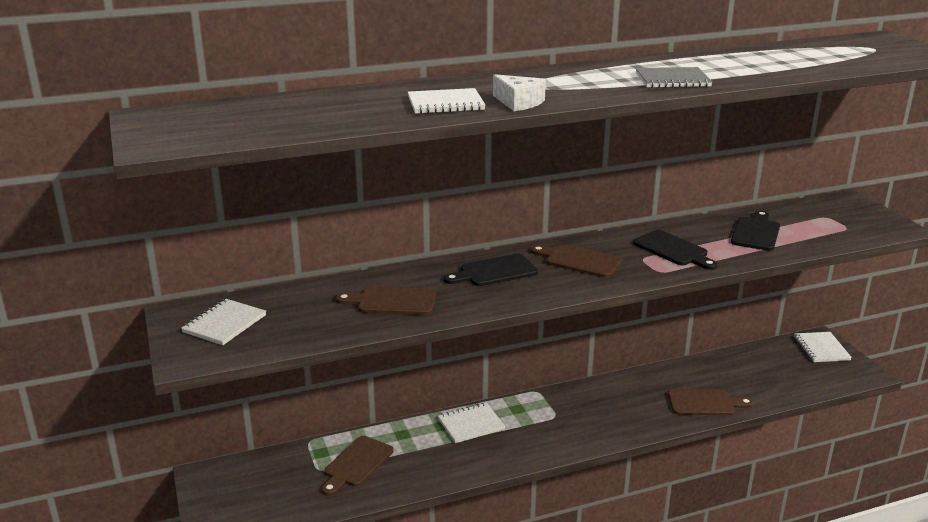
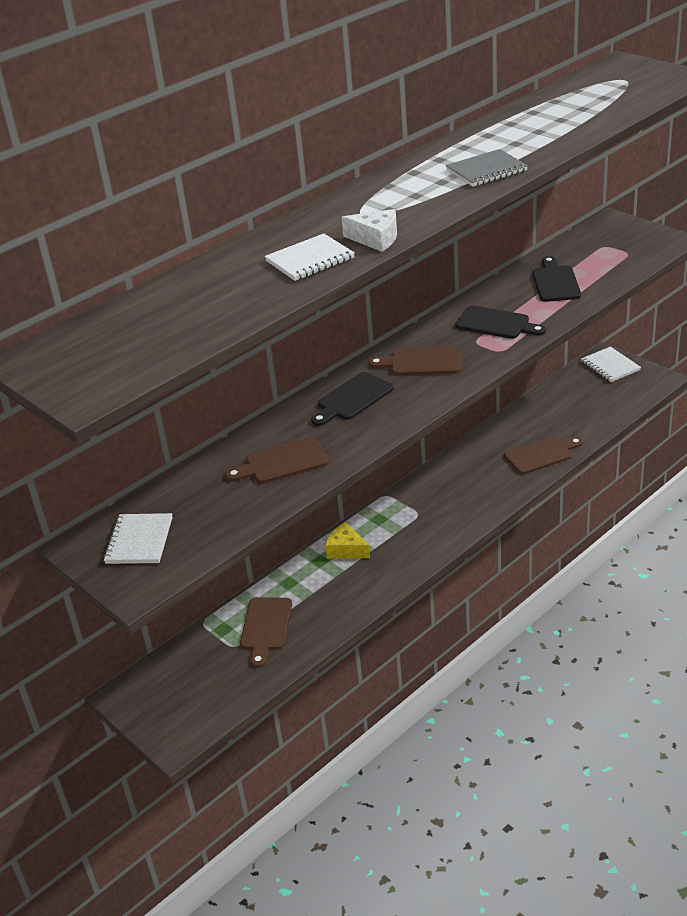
camera: 20 degrees left, 10 degrees up
(471, 424) = (346, 550): white notebook -> yellow cheese

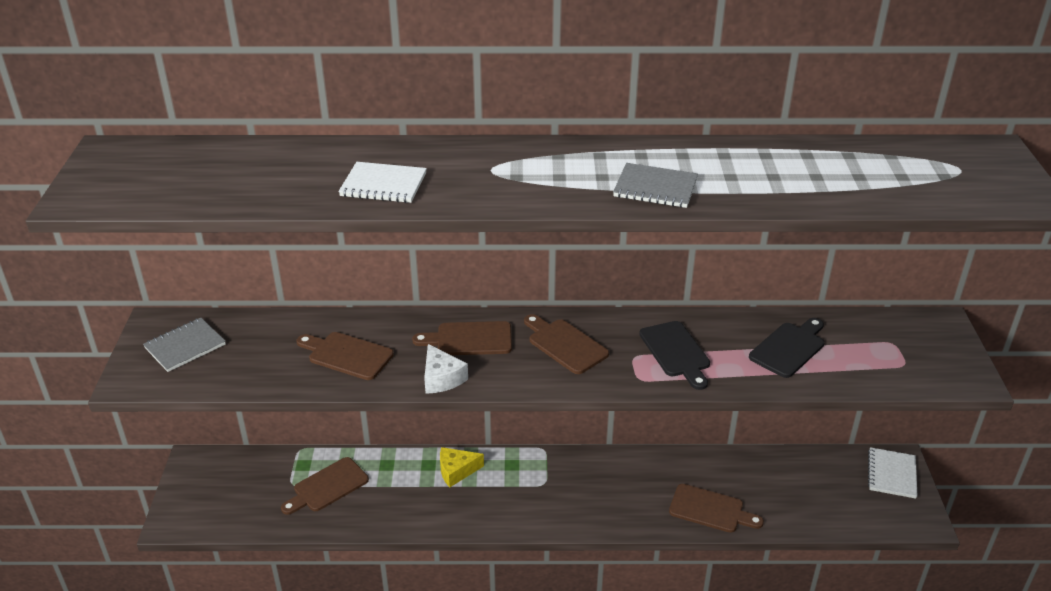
camera: 40 degrees right, 0 degrees up
(139, 540) = (185, 346): white notebook -> grey notebook
(346, 550) = (456, 471): yellow cheese -> yellow cheese turned 90 degrees counterclockwise
(352, 399) = (469, 339): black cutting board -> brown cutting board
(376, 239) = (456, 197): white cheese -> white cheese (441, 378)

